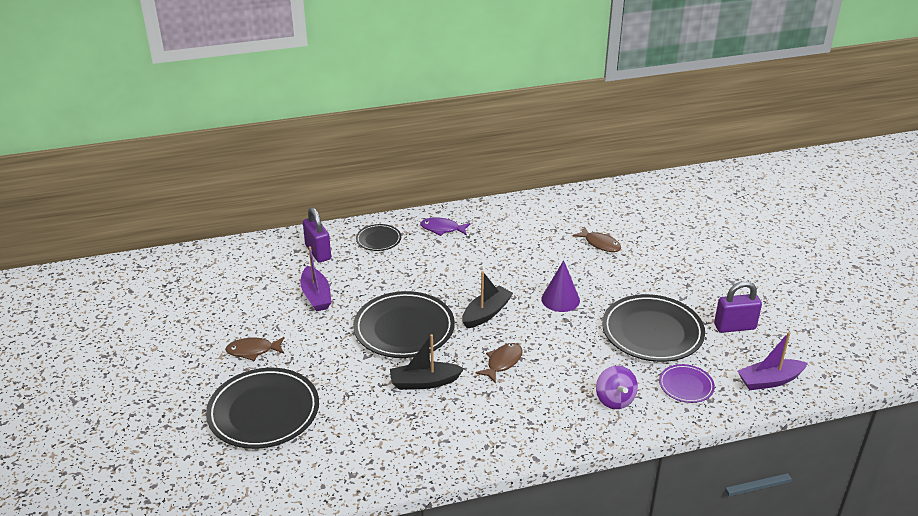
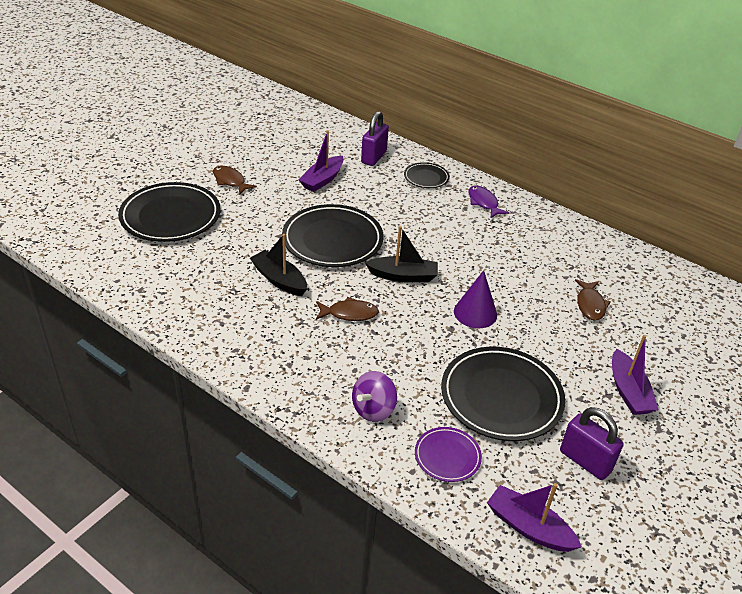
camera: 50 degrees right, 5 degrees up
(691, 275) = (628, 391): none -> purple boat

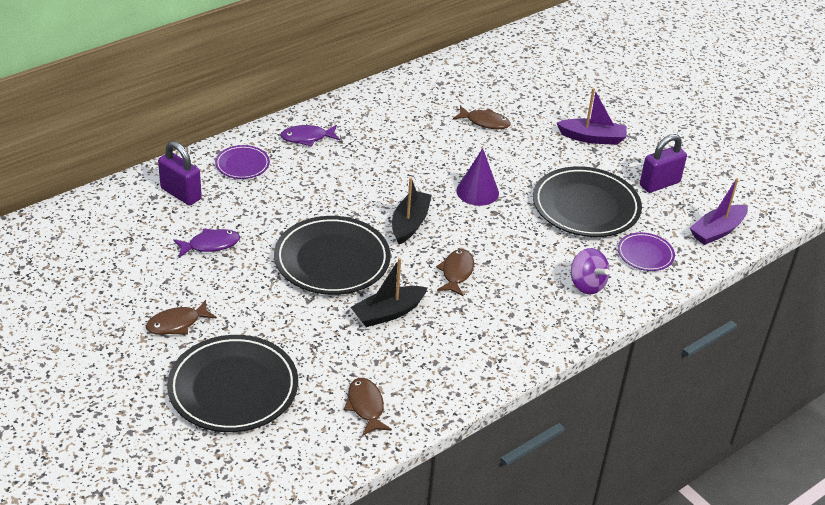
camera: 75 degrees left, 0 degrees up
(164, 283) = (366, 406): none -> brown fish
(322, 180) = (210, 245): purple boat -> purple fish
(426, 177) = (242, 165): black plate -> purple plate

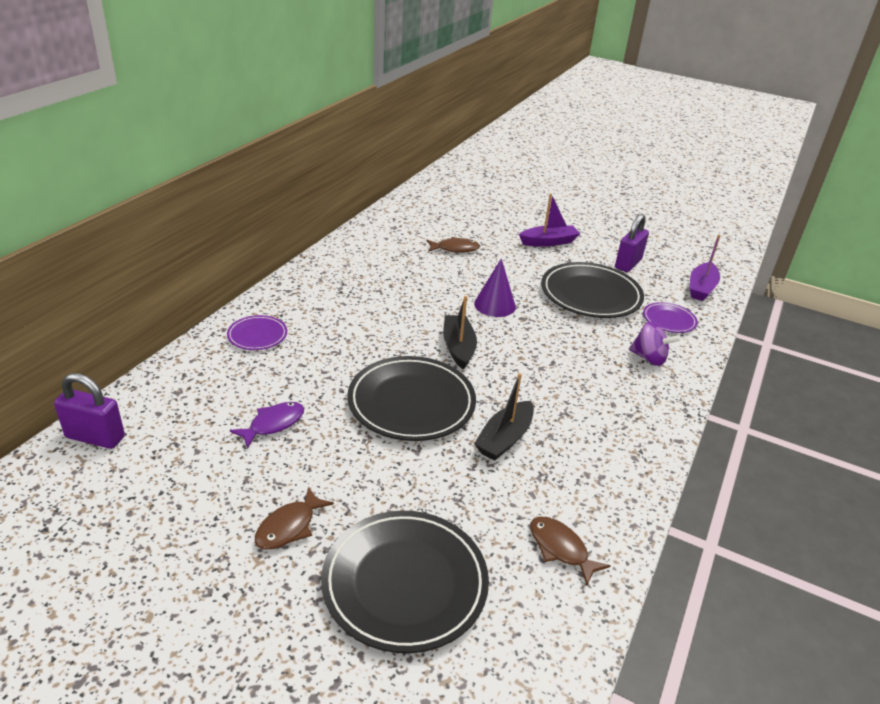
camera: 25 degrees left, 5 degrees down
(181, 194) = (208, 380): purple padlock -> purple padlock (95, 437)
(307, 138) = (306, 296): purple fish -> none
(456, 272) = (535, 380): brown fish -> none

